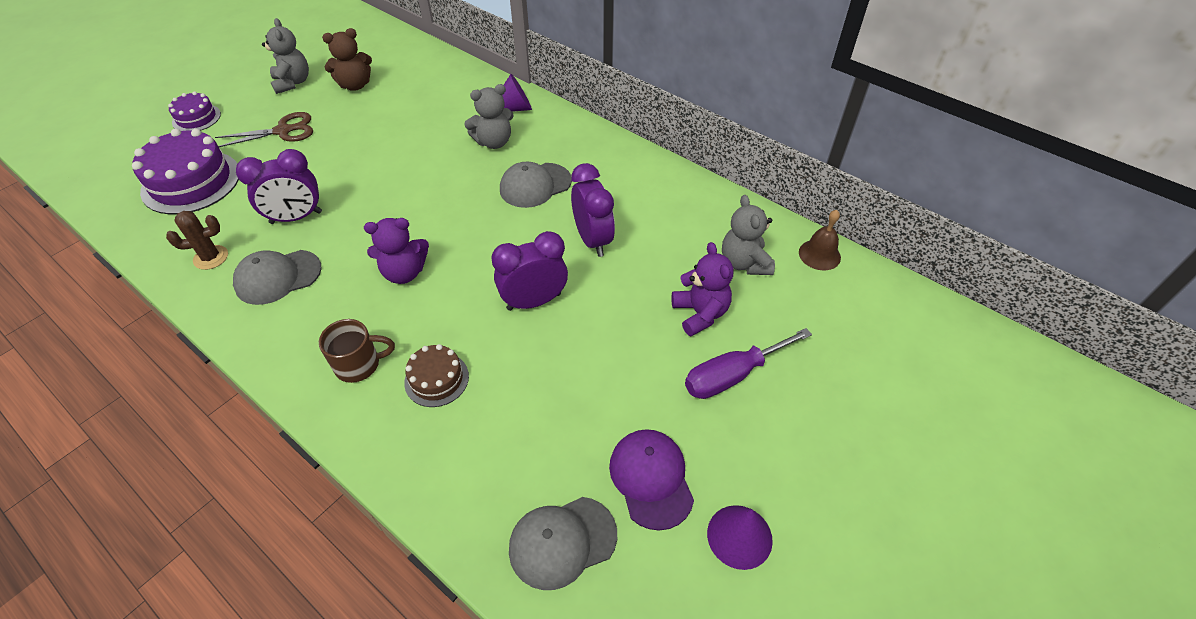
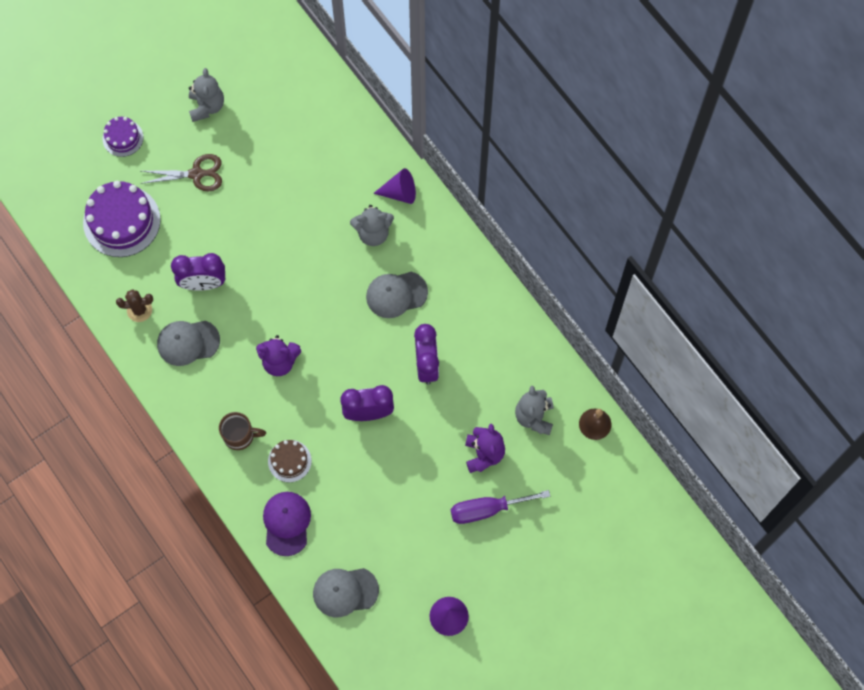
camera: 15 degrees right, 20 degrees up
(355, 85) = (263, 124): brown teddy bear -> none
(651, 478) = (409, 567): purple cap -> purple cap (286, 523)

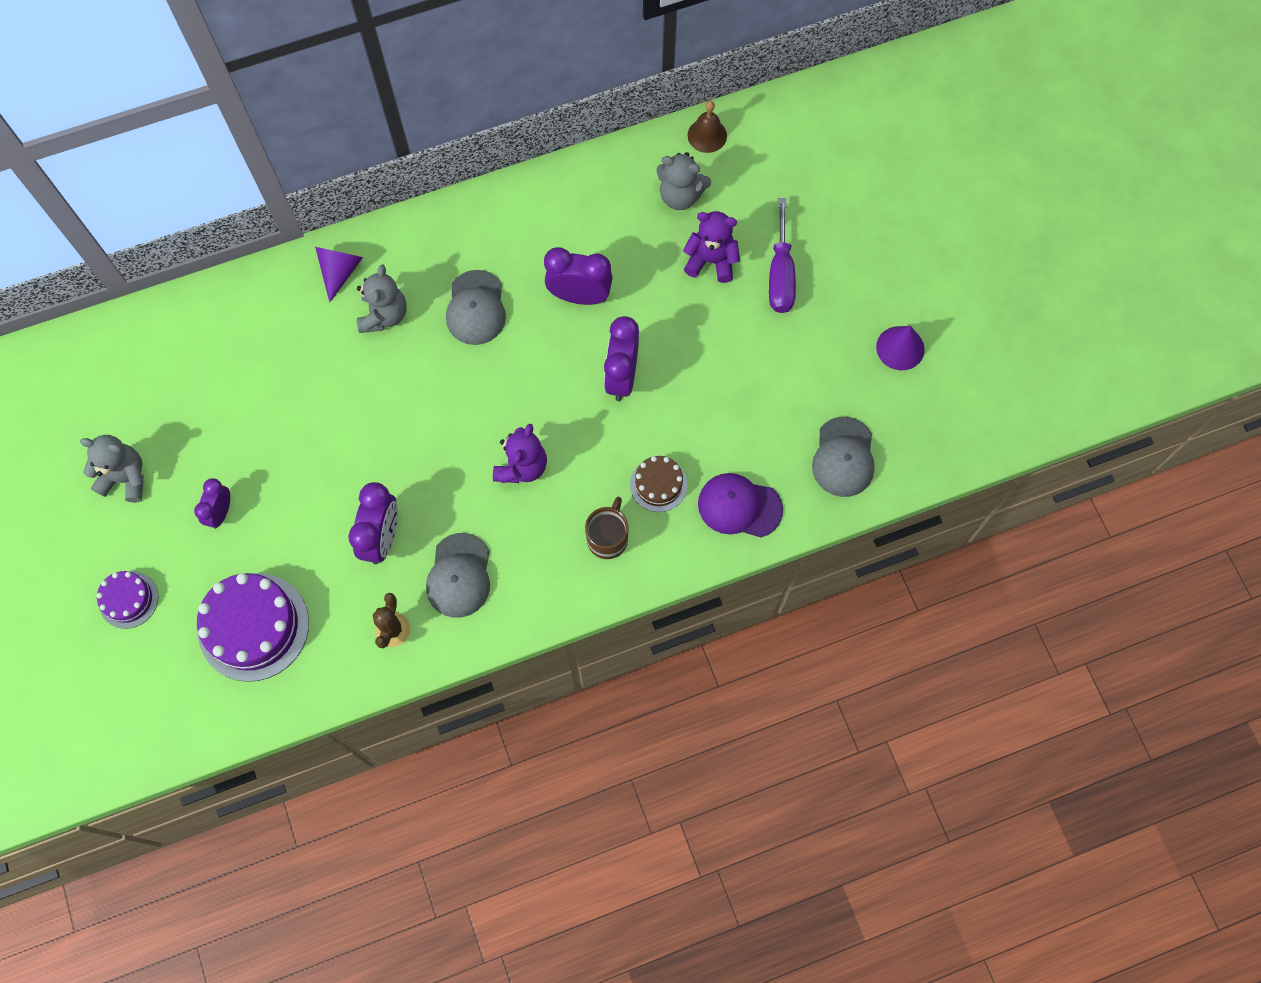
camera: 75 degrees left, 0 degrees up
(197, 174) = (221, 512): brown scissors -> purple clock

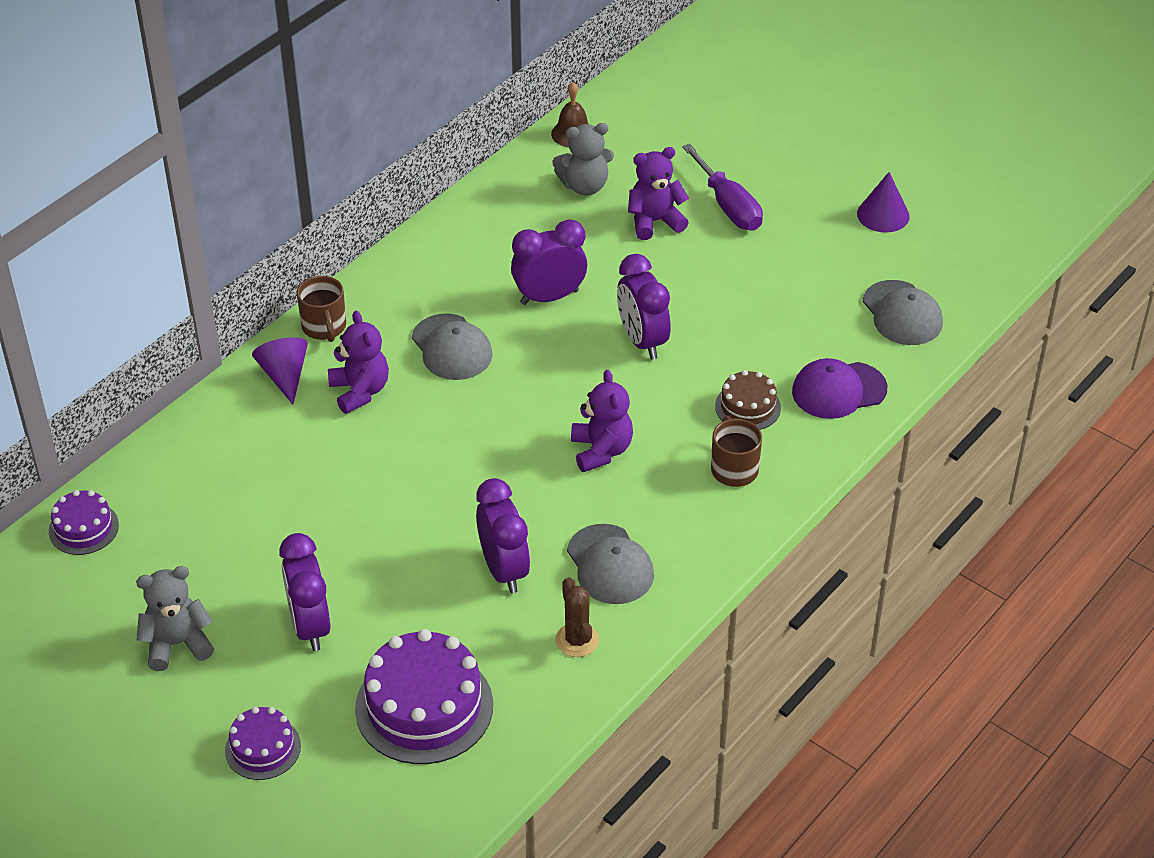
camera: 30 degrees left, 25 degrees down
(123, 340) = (83, 528): none -> purple cake
(221, 512) = (310, 626): purple clock -> purple clock, size x1.61
(384, 315) = (360, 391): grey teddy bear -> purple teddy bear
(396, 239) = (324, 327): none -> brown mug

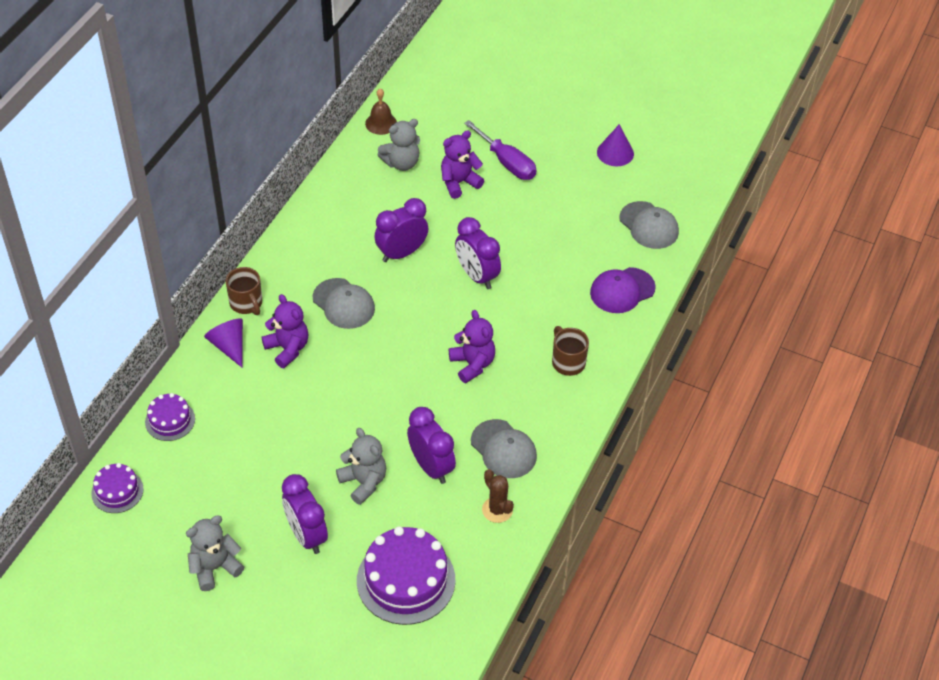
camera: 15 degrees left, 5 degrees up
(263, 748) = (301, 634): purple cake -> purple cake (170, 420)
(407, 573) = (363, 482): none -> grey teddy bear
(747, 407) = (564, 313): brown cake -> none

